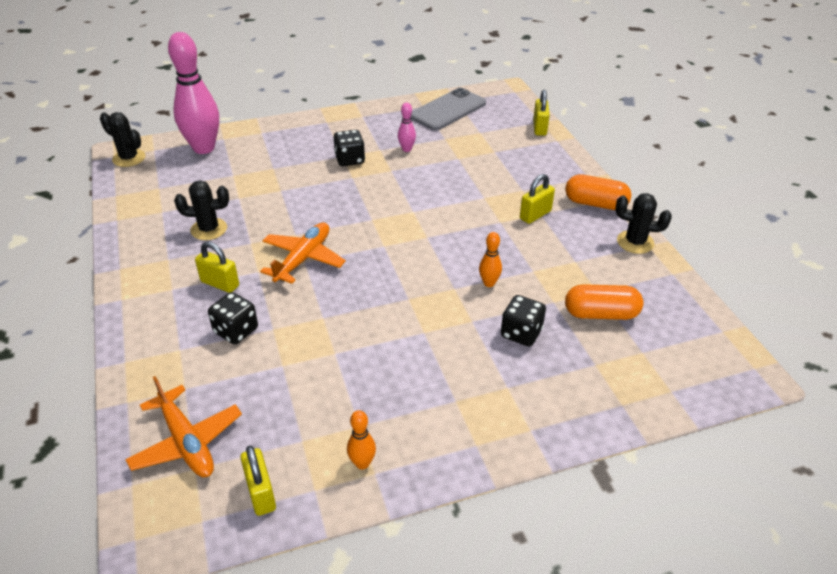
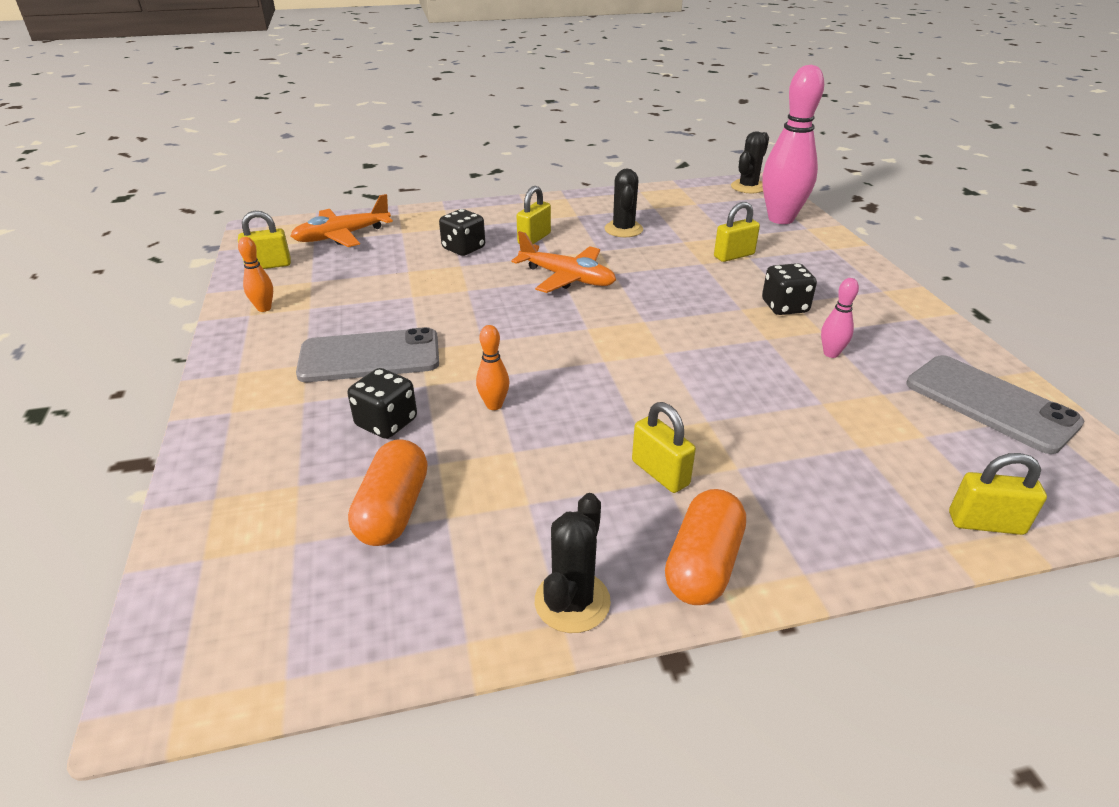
camera: 95 degrees right, 5 degrees down
(269, 174) = (734, 256): none -> yellow padlock
(439, 360) = (370, 356): none -> grey phone

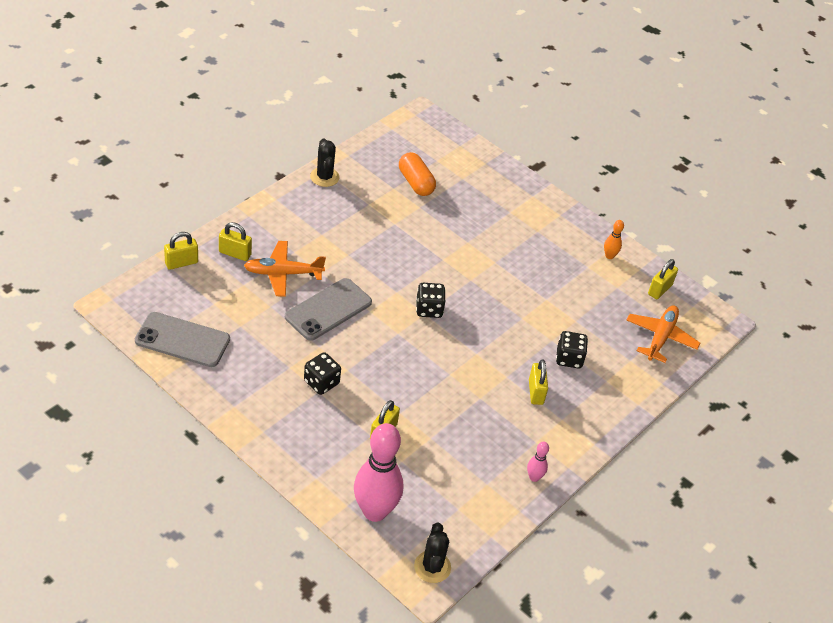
camera: 140 degrees right, 10 degrees up
(370, 356) = (513, 247): grey phone -> grey phone (328, 309)
(386, 423) = (461, 215): black dice -> black dice (429, 309)
(494, 405) = (425, 242): orange bowling pin -> none
(567, 278) = (474, 355): orange plane -> orange plane (282, 273)
(623, 229) = (485, 435): black cactus -> none
(660, 473) = (325, 236): yellow padlock -> yellow padlock (235, 253)
(703, 564) = (287, 205): orange capsule -> none
(831, 353) = (277, 347): pink bowling pin -> pink bowling pin (534, 477)

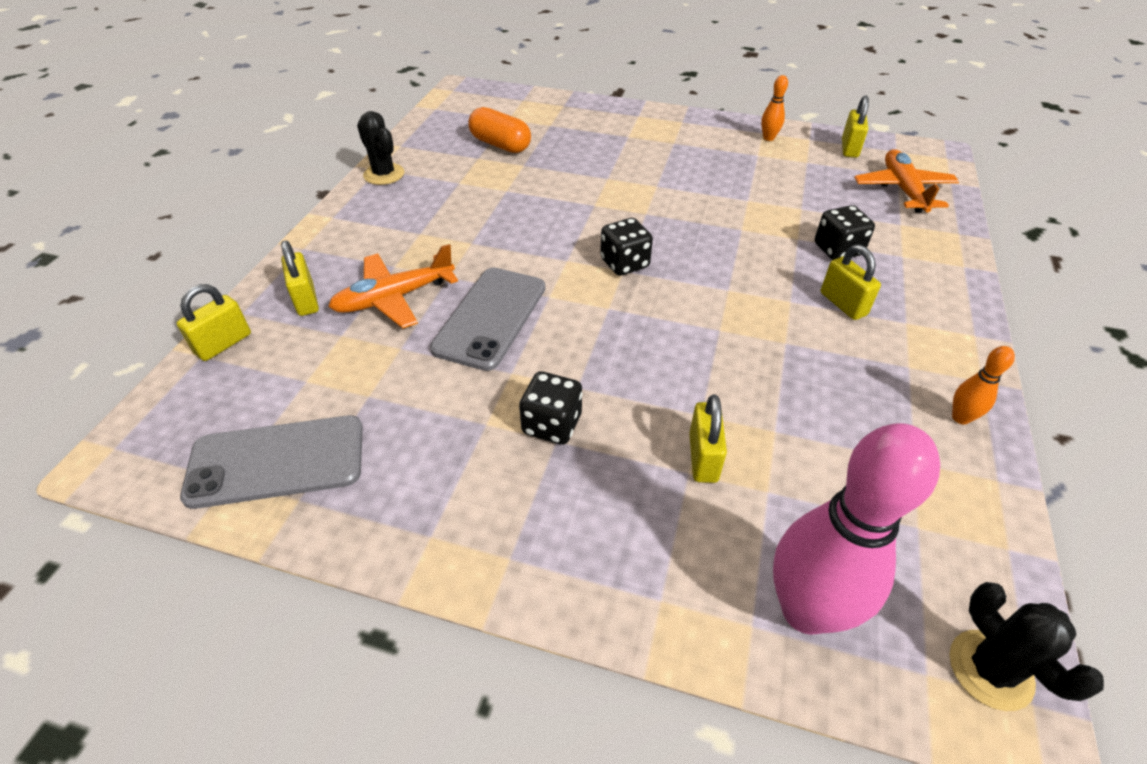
camera: 20 degrees left, 0 degrees up
(235, 253) = (306, 300): yellow padlock -> yellow padlock turned 75 degrees clockwise
(534, 477) = (960, 418): pink bowling pin -> orange bowling pin

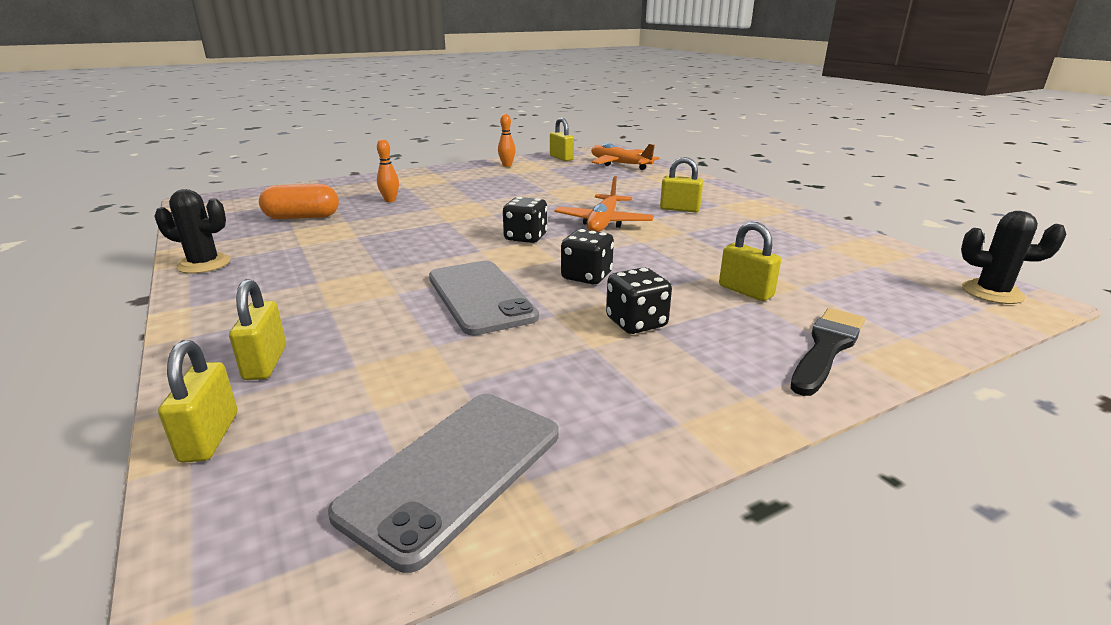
camera: 45 degrees left, 20 degrees down
(306, 300) = (265, 363): yellow padlock -> yellow padlock turned 60 degrees clockwise
(394, 298) = (367, 323): orange plane -> orange plane (603, 223)
(652, 572) = (827, 348): none -> black brush
(806, 610) = (908, 317): pink bowling pin -> none
(837, 250) = (635, 192): black dice -> black dice (586, 276)
(960, 418) = (808, 225): orange bowling pin -> orange bowling pin (390, 200)

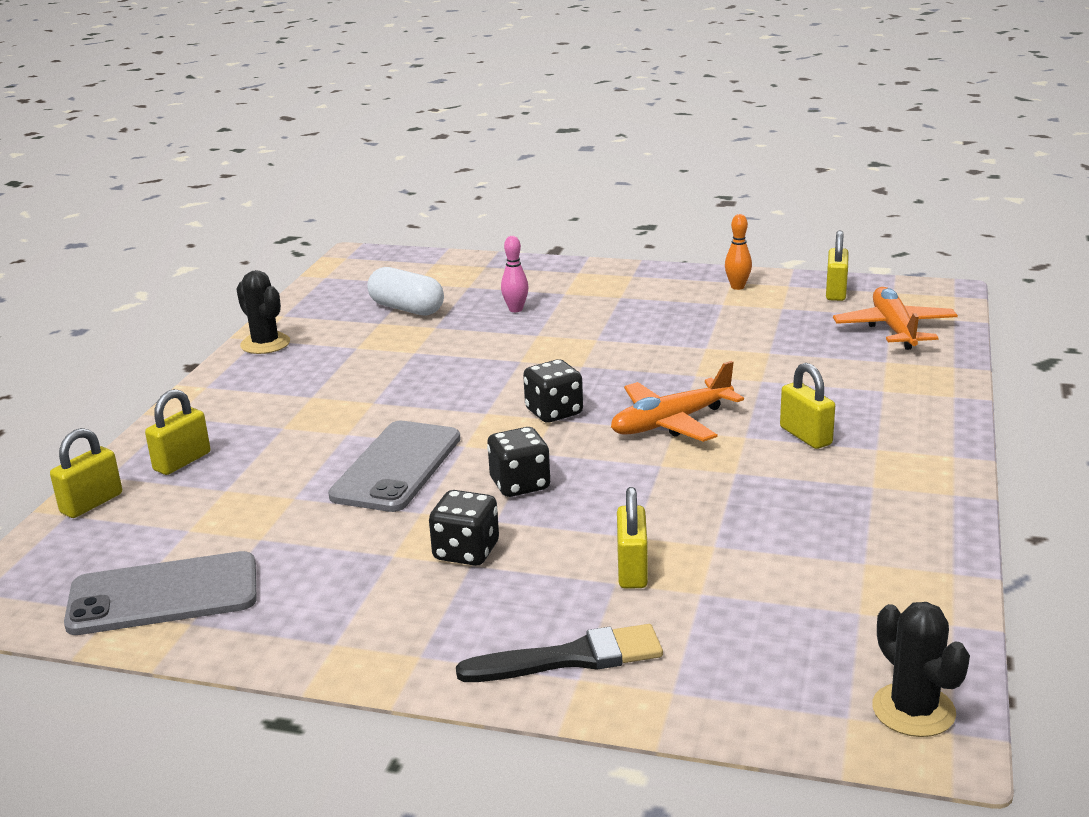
camera: 45 degrees right, 0 degrees up
(302, 217) = (407, 309): orange capsule -> white capsule
(390, 200) = (515, 309): orange bowling pin -> pink bowling pin

